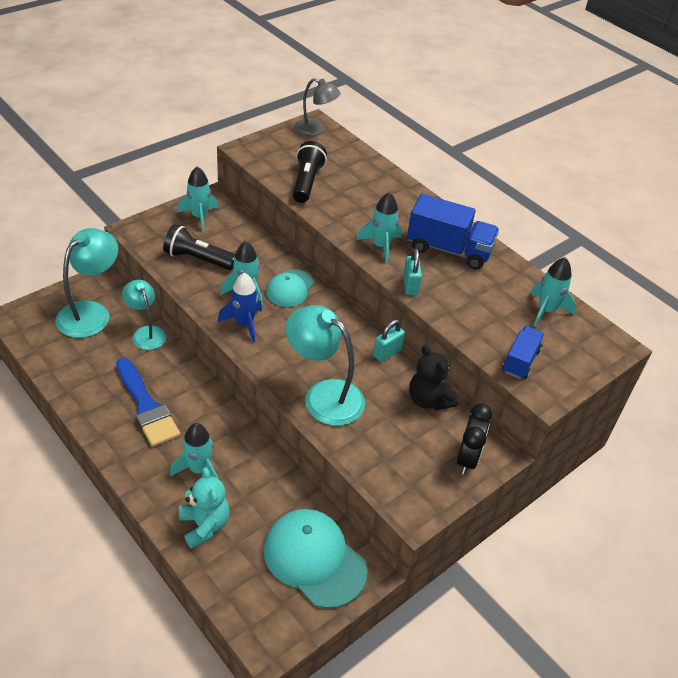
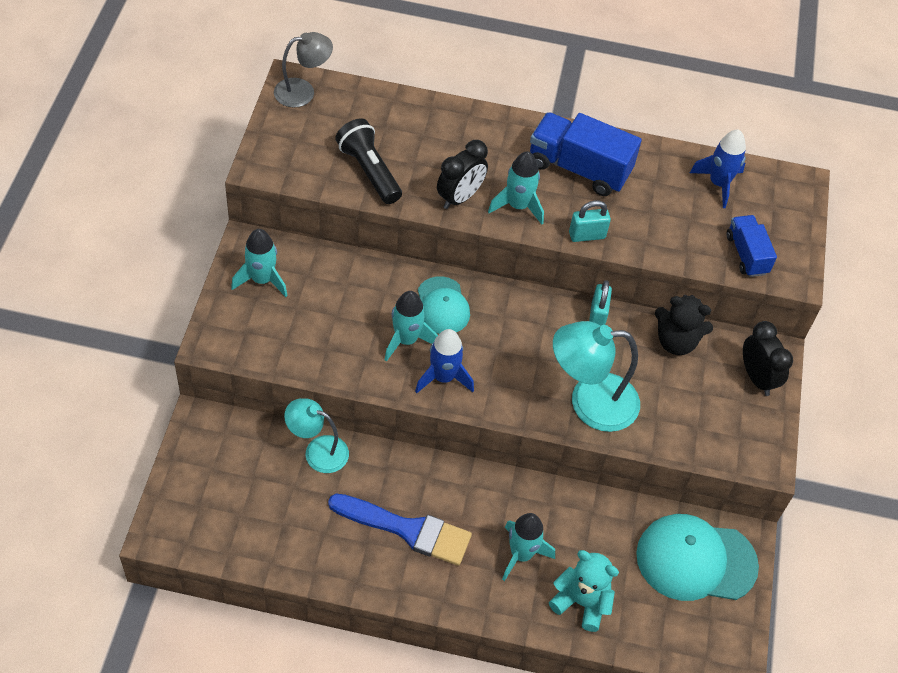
camera: 40 degrees left, 10 degrees up
(91, 312) = (235, 469): turquoise lamp -> none
(198, 259) = (318, 333): black flashlight -> none
(347, 222) = (460, 197): none -> black clock
(410, 285) = (587, 235): turquoise padlock -> turquoise padlock turned 60 degrees counterclockwise
(448, 249) = (579, 168): blue truck -> blue truck turned 135 degrees counterclockwise
(546, 311) = (718, 183): turquoise rocket -> blue rocket

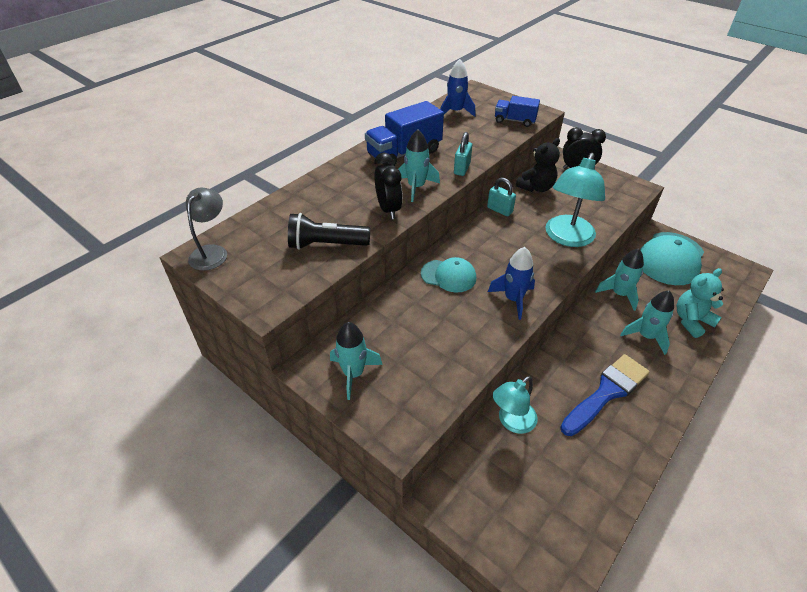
camera: 55 degrees left, 10 degrees down
(406, 340) = (468, 306): turquoise rocket -> turquoise rocket (619, 294)

